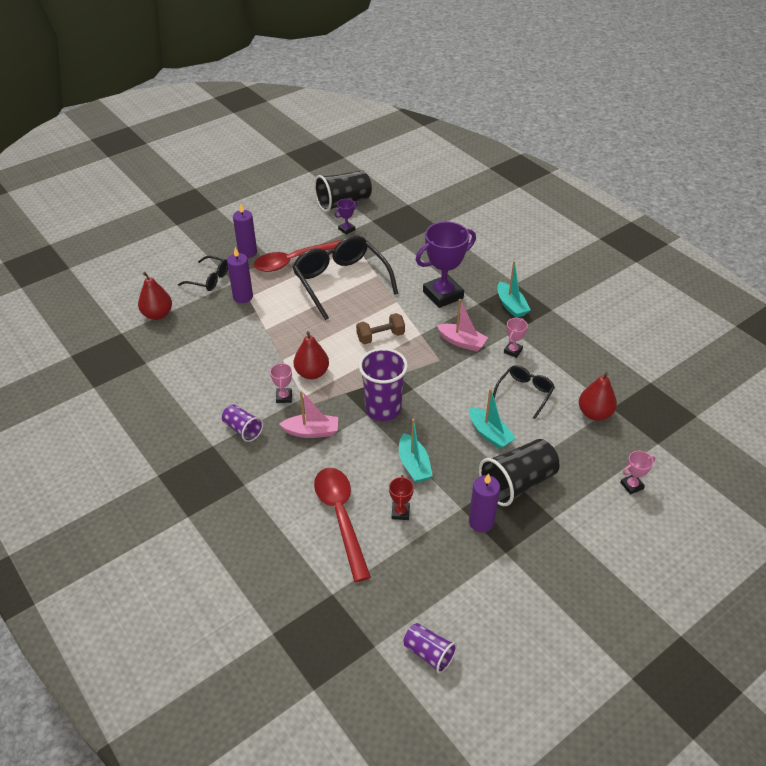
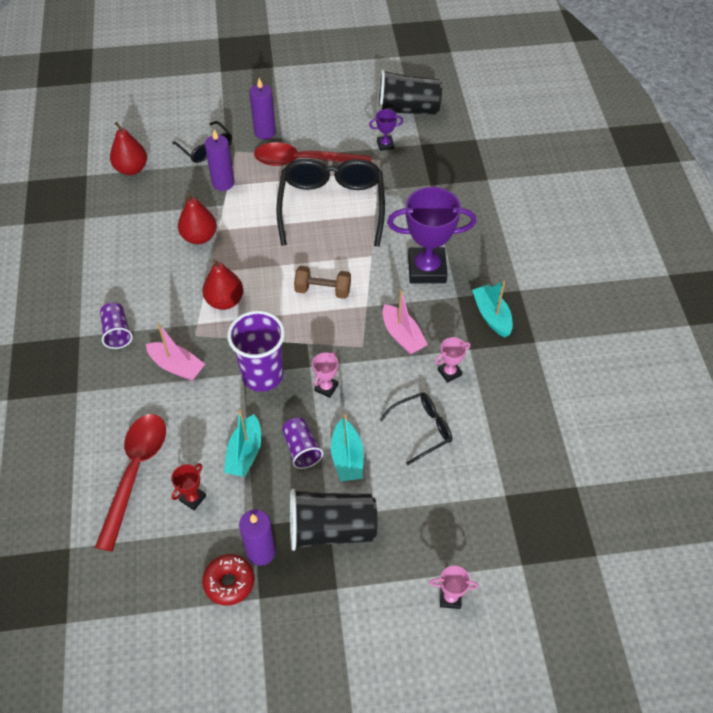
camera: 30 degrees right, 10 degrees up
(284, 397) = (179, 315): pink trophy -> pink trophy (326, 387)
(429, 653) = (107, 659): purple cup -> purple cup (301, 449)
(475, 553) = (229, 582): none -> red donut
(511, 305) = (492, 316): turquoise boat -> turquoise boat turned 150 degrees clockwise
(594, 413) = (479, 492): red pear -> red pear (199, 237)

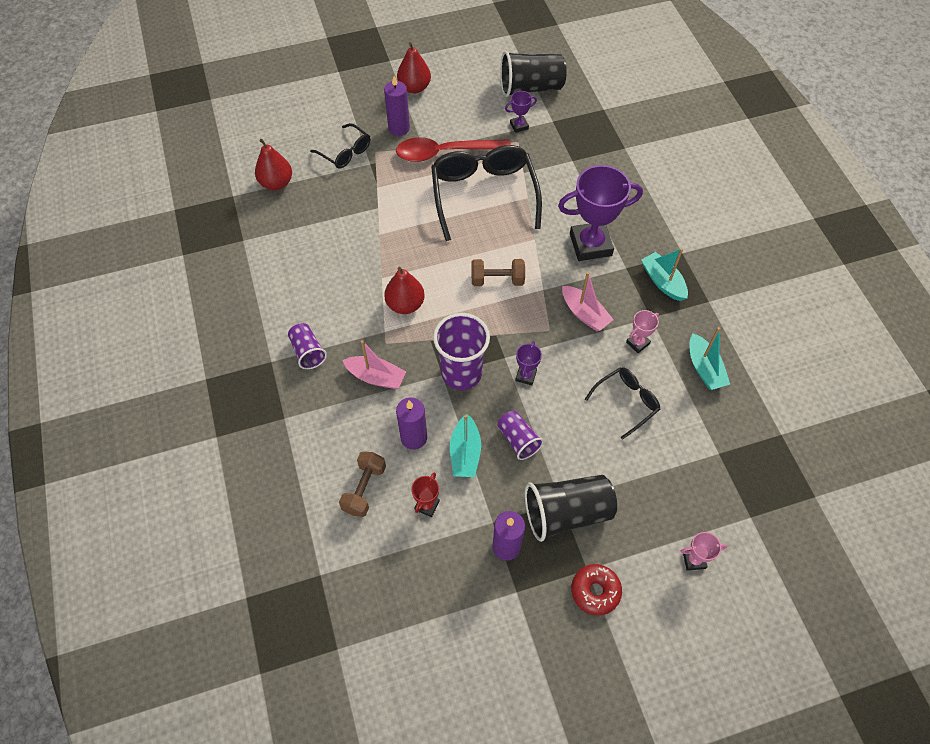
camera: 10 degrees left, 5 degrees up
(135, 472) = (364, 489): red spoon -> brown dumbbell
(199, 237) = (363, 243): red pear -> red pear (414, 87)
(223, 183) = (371, 185): purple candle -> purple candle (414, 437)
(229, 582) = (484, 581): red donut -> red donut (595, 591)
(326, 387) = (526, 376): pink trophy -> purple trophy
(347, 458) = (563, 441): turquoise boat -> turquoise boat (704, 368)

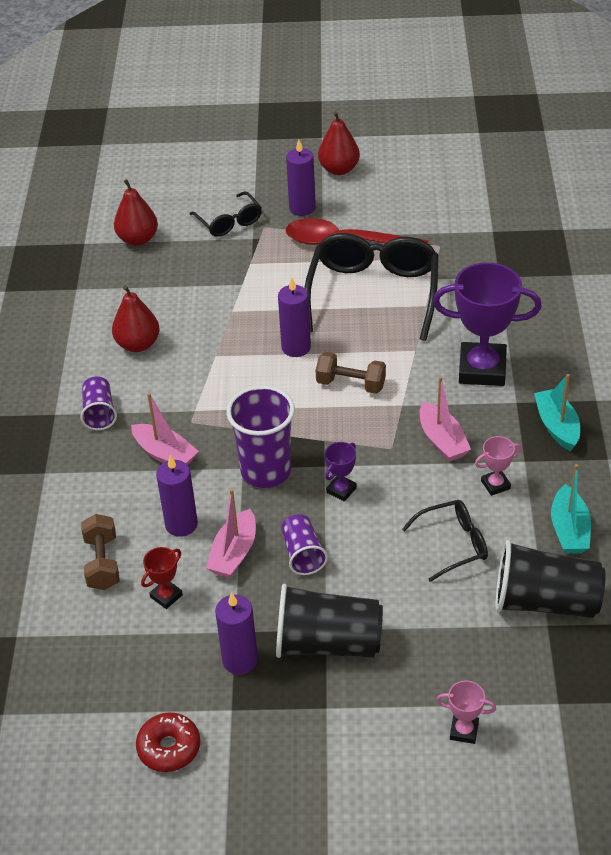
camera: 20 degrees right, 15 degrees down
(364, 489) = (102, 563): brown dumbbell -> brown dumbbell turned 45 degrees counterclockwise
(405, 304) = (231, 388): red pear -> red pear (138, 344)
(442, 256) = (296, 347): none -> purple candle
(465, 453) = (234, 553): turquoise boat -> pink boat
(519, 126) = (448, 229): purple trophy -> none
(530, 88) = (480, 192): black cup -> black cup (545, 601)
(595, 591) = (326, 733): red donut -> red donut (169, 748)

